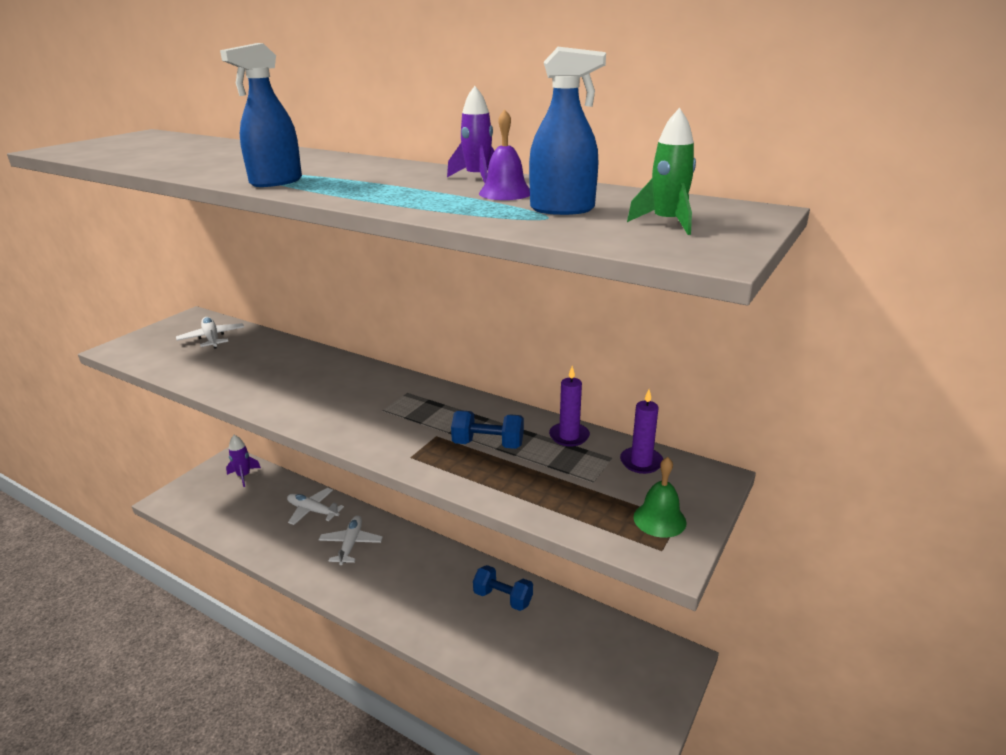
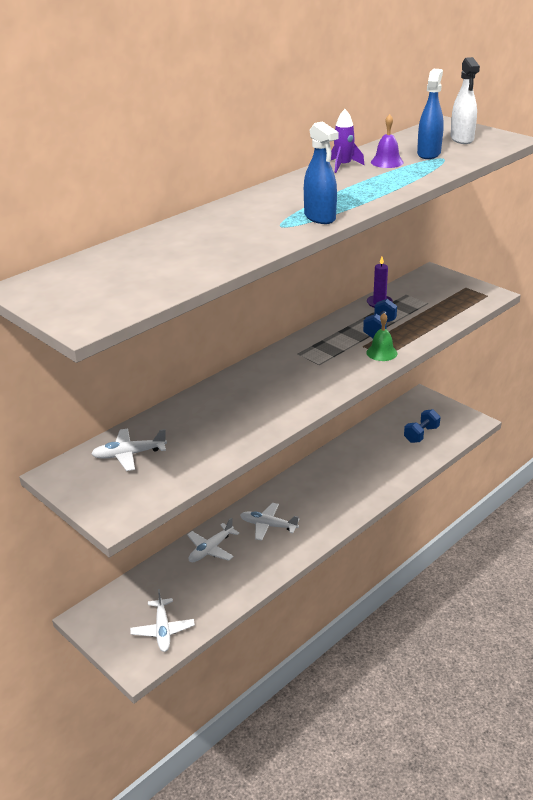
camera: 75 degrees left, 5 degrees up
(204, 504) = (163, 630): none -> white plane
(244, 476) = (125, 602): purple rocket -> none
(503, 598) = (355, 454): blue dumbbell -> blue dumbbell (421, 434)
(641, 462) = (413, 287): purple candle -> none
(659, 519) = (465, 291): green bell -> green bell (381, 353)
(667, 223) = (462, 139): green rocket -> white spray bottle

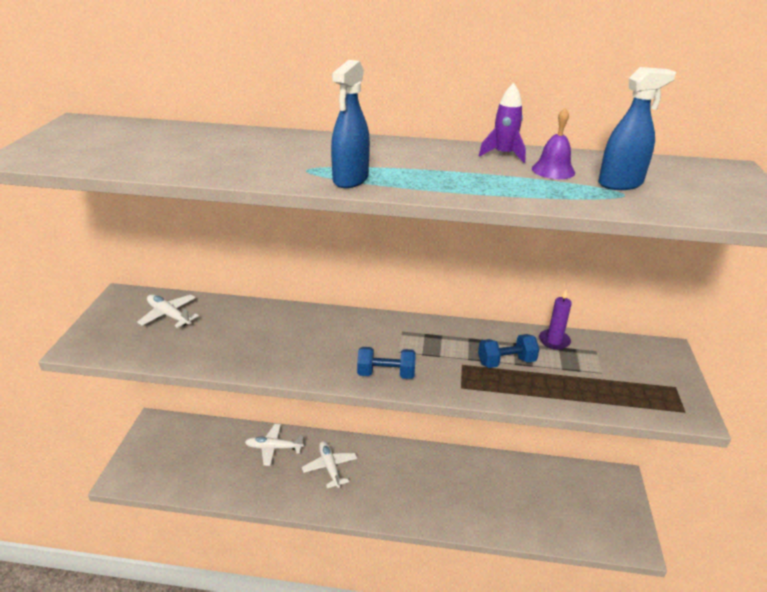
camera: 50 degrees right, 0 degrees up
(163, 630) = (165, 471): white plane -> none
(381, 353) = (464, 382): green bell -> none
(421, 434) = (562, 509): blue dumbbell -> blue dumbbell (386, 374)
(462, 139) = (704, 189): white spray bottle -> none

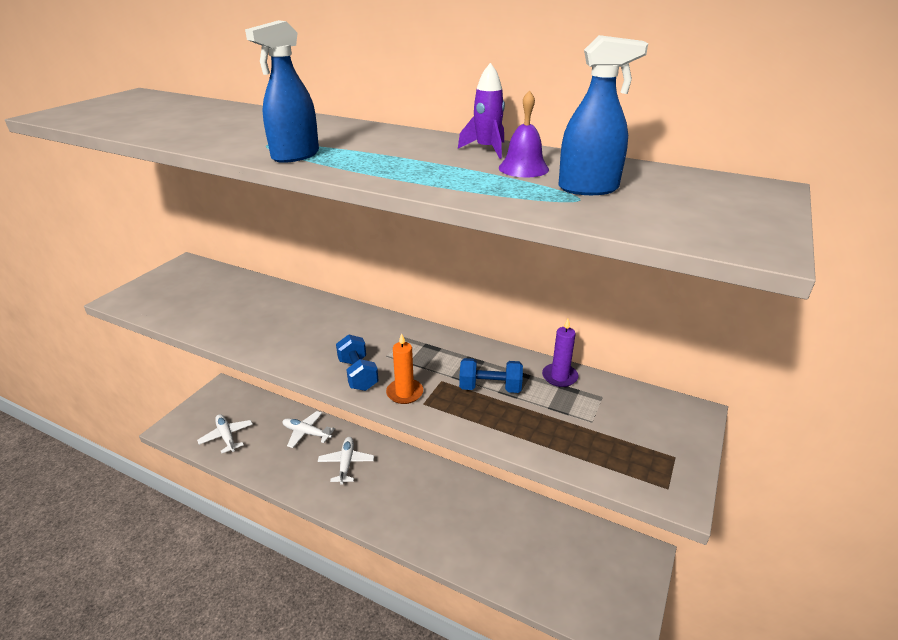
camera: 20 degrees right, 0 degrees up
(169, 315) = (209, 286): white plane -> white plane (226, 436)
(386, 374) = (358, 374): blue dumbbell -> blue dumbbell turned 45 degrees clockwise
(439, 382) = (404, 393): none -> orange candle

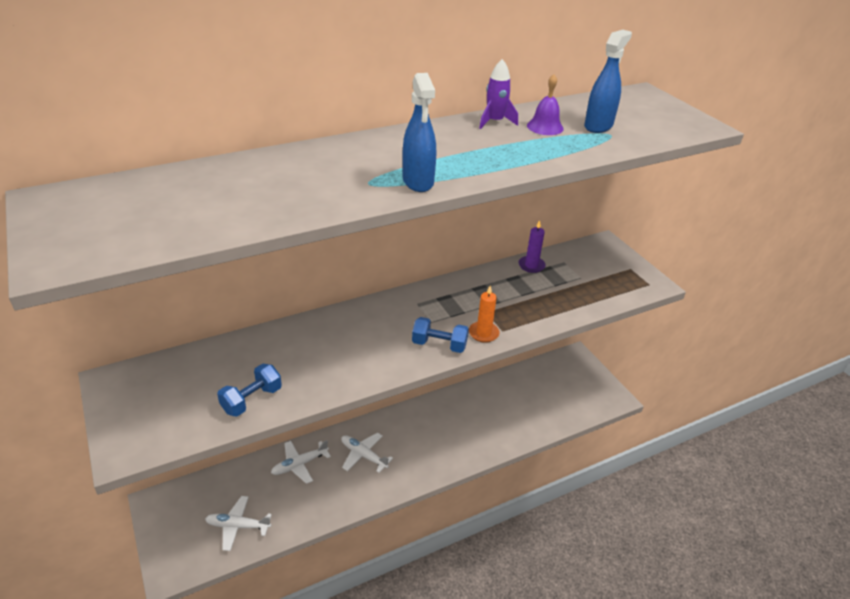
camera: 55 degrees left, 5 degrees up
(490, 388) = (514, 296): blue dumbbell -> blue dumbbell (252, 400)

